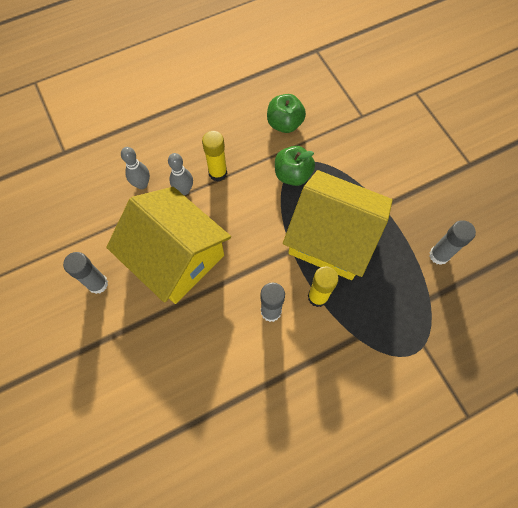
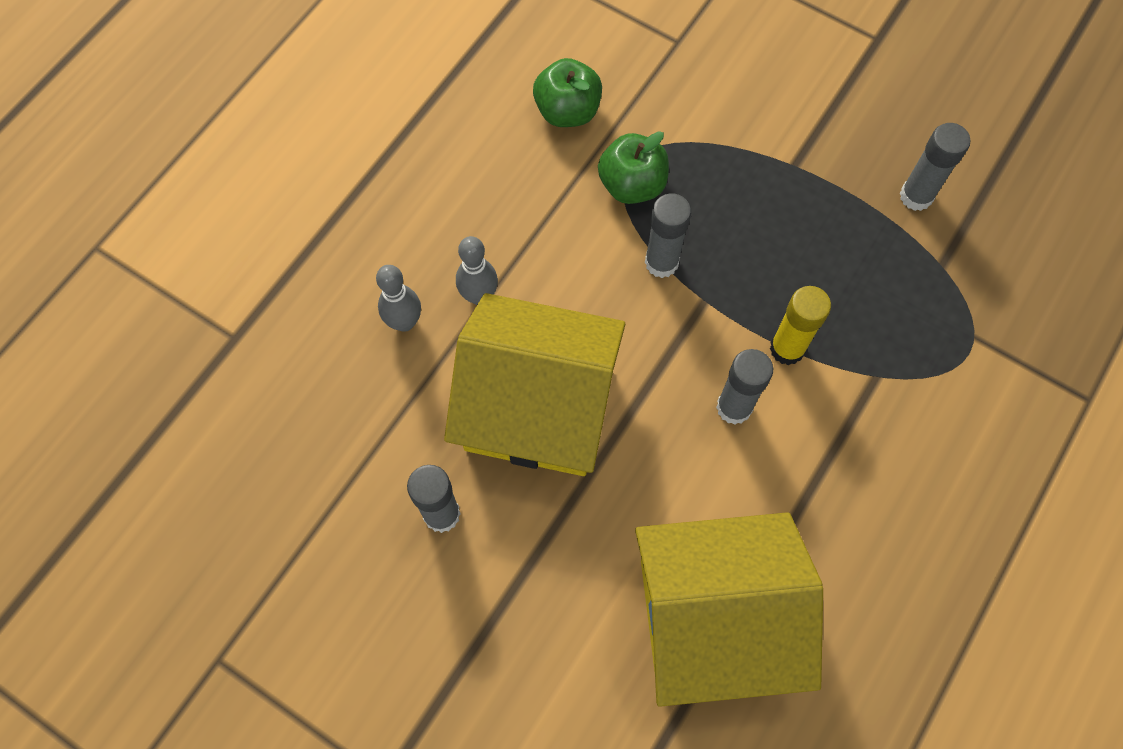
camera: 30 degrees left, 0 degrees up
(218, 173) = (514, 242): yellow glue stick -> none
(282, 220) = (661, 262): none -> grey glue stick
(332, 238) = (751, 251): yellow house -> yellow house (713, 618)

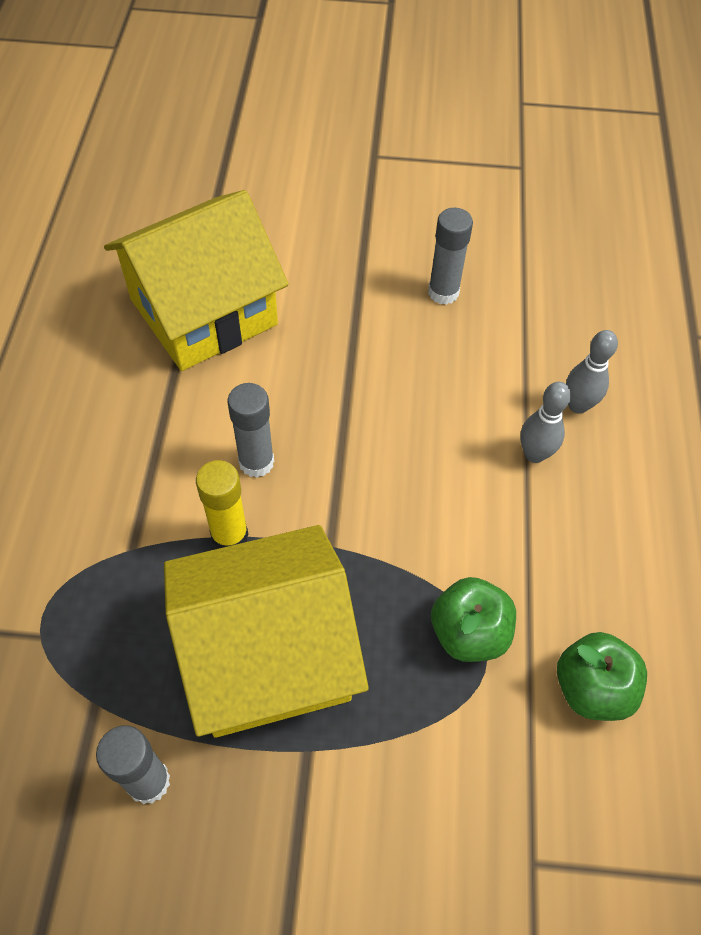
camera: 150 degrees right, 10 degrees down
(538, 406) = (422, 391): yellow house -> yellow house (267, 653)
(661, 262) = (391, 563): grey glue stick -> none

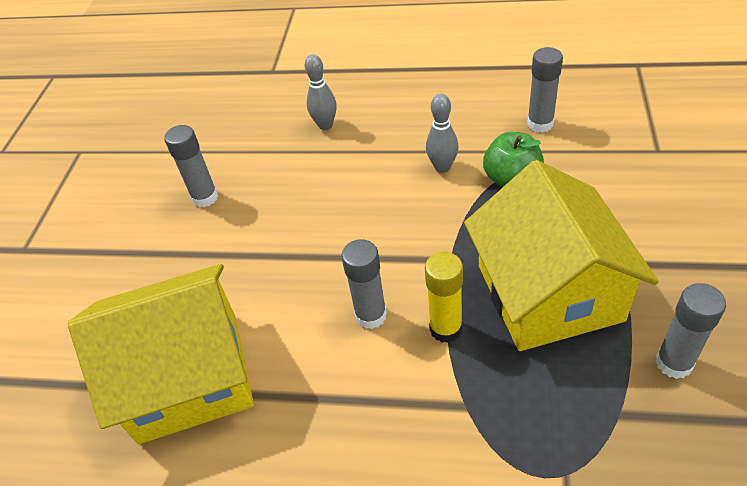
camera: 80 degrees left, 10 degrees down
(204, 312) = (189, 376): yellow house -> yellow house turned 75 degrees counterclockwise
(534, 454) = (366, 147): grey bowling pin -> grey bowling pin (442, 167)
(592, 688) = (540, 124): green apple -> grey glue stick

